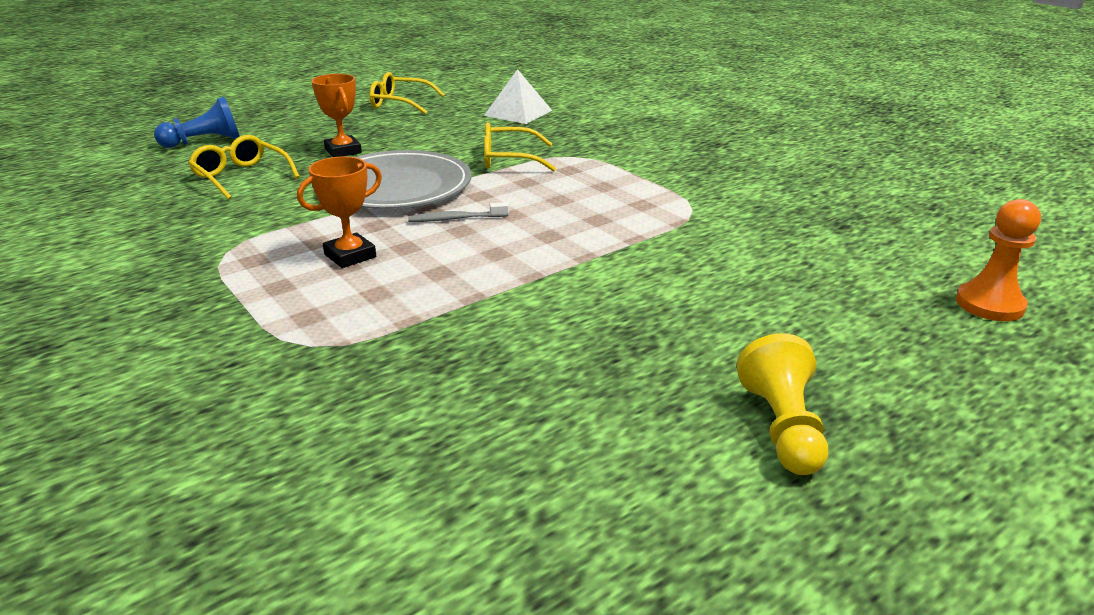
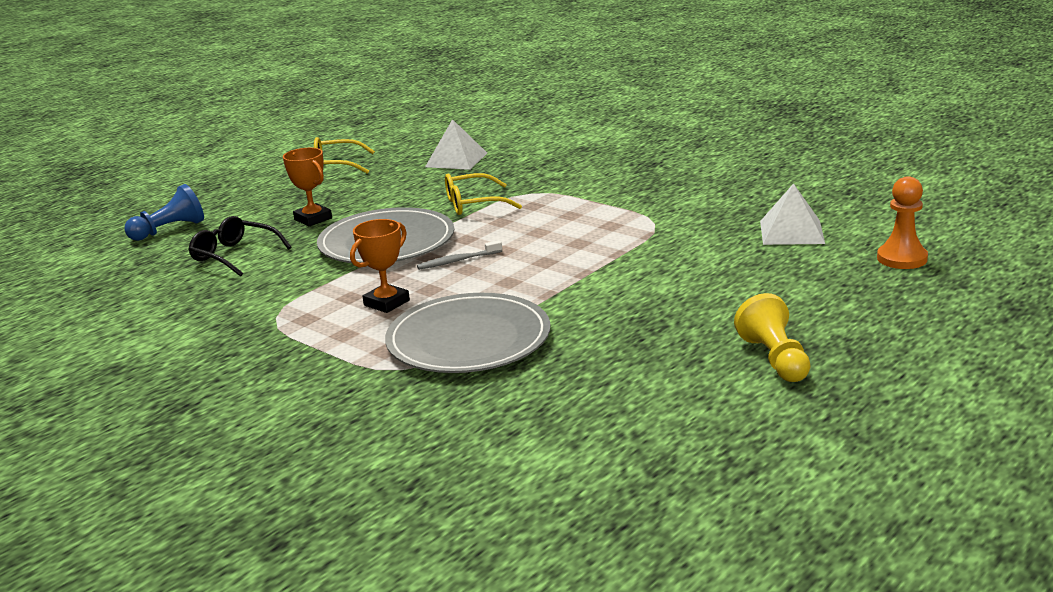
camera: 10 degrees left, 5 degrees down
(241, 176) = (234, 255): yellow glasses -> black glasses
(409, 320) = (468, 340): none -> grey plate
(852, 245) = (791, 232): none -> white pyramid

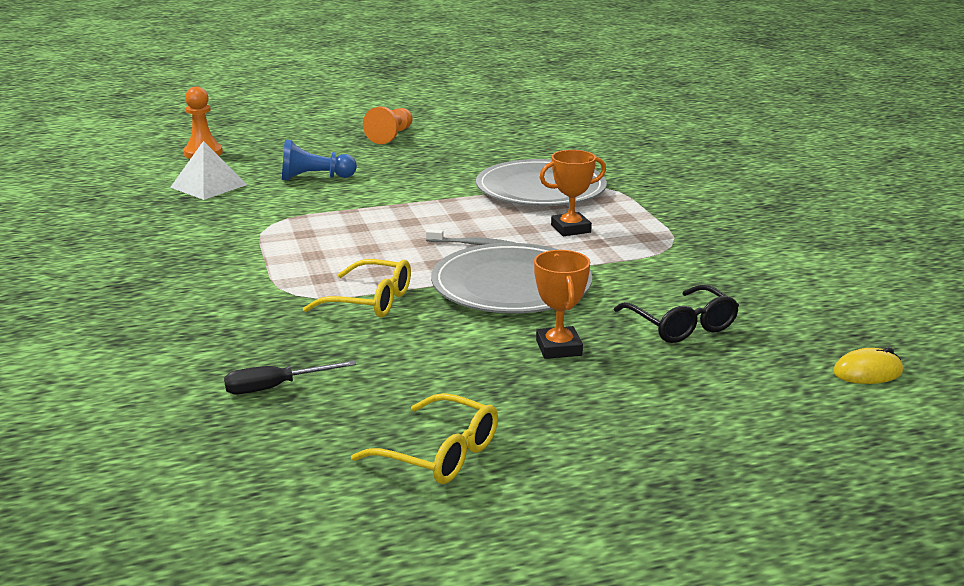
camera: 150 degrees left, 0 degrees up
(91, 266) = (867, 372): none -> yellow mouse
(169, 230) = (755, 402): blue pawn -> blue pawn (314, 178)
(456, 160) = (275, 387): white pyramid -> black screwdriver
(775, 359) = (391, 136): yellow pawn -> orange pawn

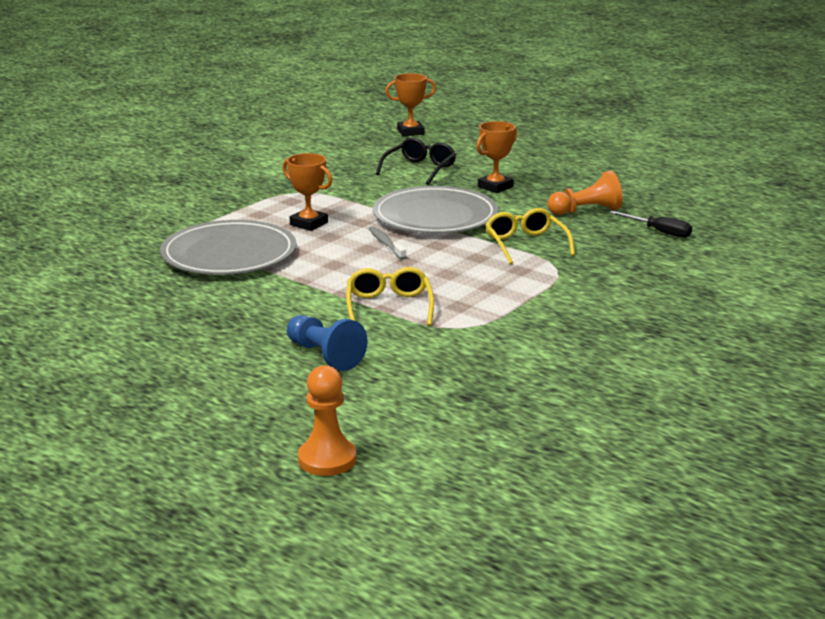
camera: 125 degrees left, 0 degrees up
(208, 186) = (421, 400): white pyramid -> none
(391, 136) = (131, 370): orange pawn -> orange pawn (586, 211)
(441, 454) = (635, 183): yellow glasses -> yellow glasses (389, 306)
(867, 372) = (410, 132): yellow mouse -> orange trophy

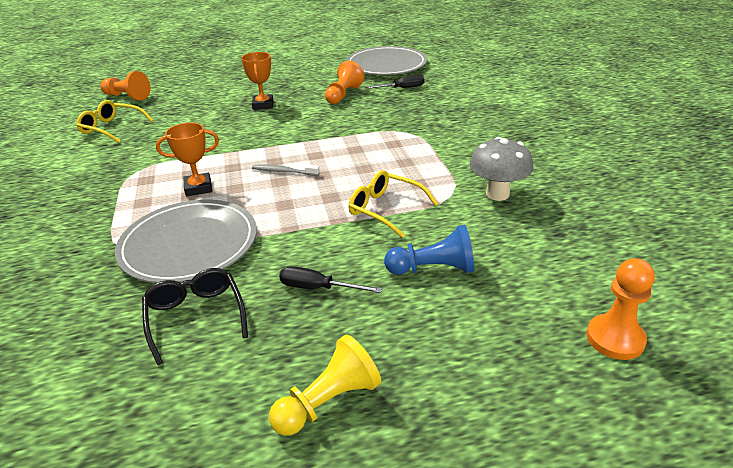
camera: 50 degrees left, 10 degrees up
(122, 367) = (328, 402): none -> yellow pawn
(238, 319) = (318, 288): none -> black screwdriver
(410, 132) = (127, 97): orange trophy -> orange pawn
(420, 169) = (190, 115): black glasses -> black glasses (195, 316)
(435, 216) = (270, 138): grey plate -> grey plate (386, 65)
(497, 348) = (497, 194): none -> grey mushroom
(525, 244) = (360, 128): yellow glasses -> yellow glasses (111, 128)

